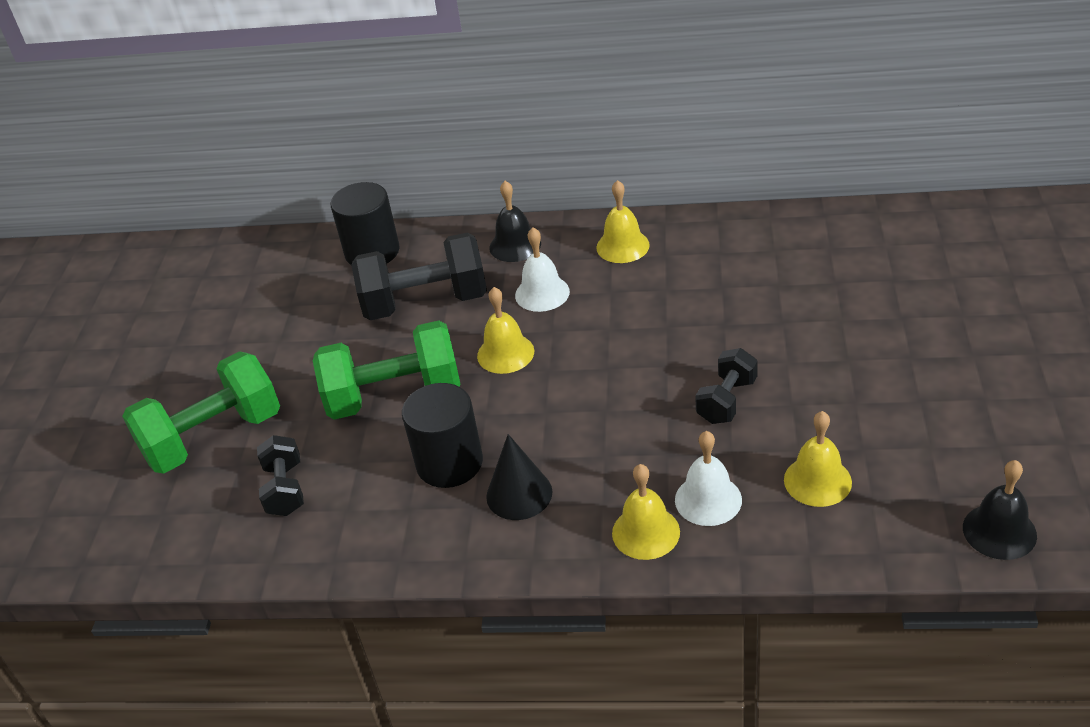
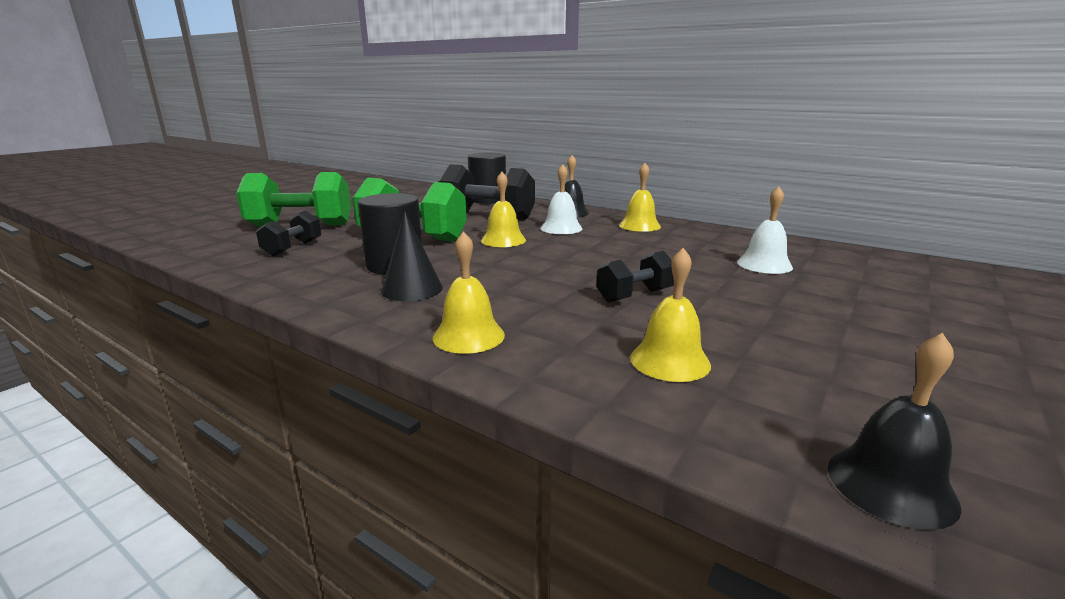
camera: 25 degrees right, 20 degrees down
(708, 499) = (548, 337): white bell -> white bell (764, 264)

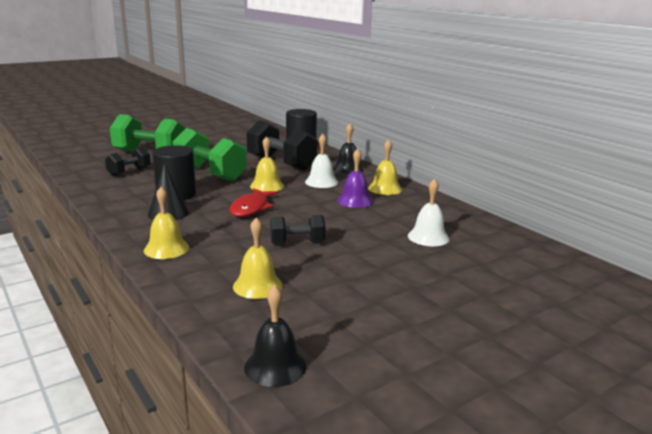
camera: 20 degrees right, 0 degrees up
(518, 266) = (251, 208): none -> red fish
(627, 241) = (355, 201): none -> purple bell

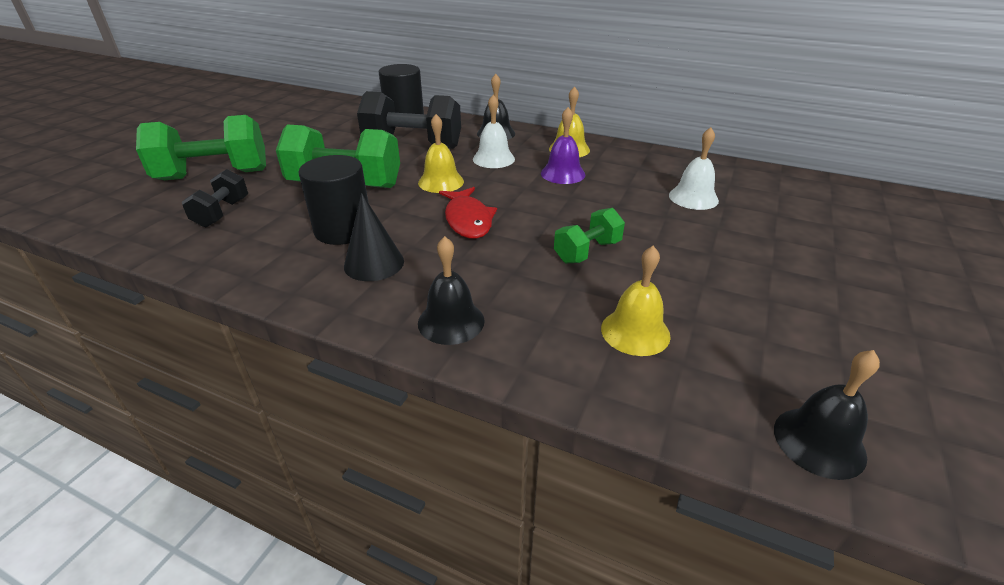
camera: 30 degrees left, 15 degrees up
(166, 249) = (451, 321): yellow bell -> black bell
(297, 243) = (587, 252): black dumbbell -> green dumbbell

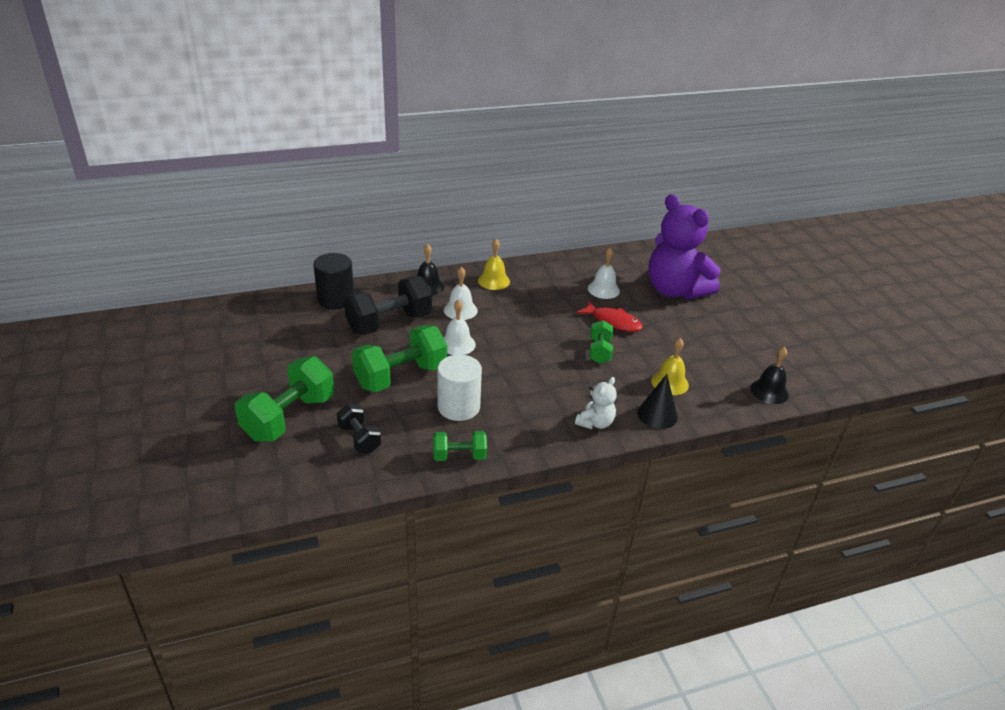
camera: 45 degrees left, 0 degrees up
(259, 271) = (459, 456): none -> green dumbbell
(343, 230) = (458, 407): black cylinder -> white cylinder
(374, 263) = (511, 416): black cone -> black cone (657, 414)
(441, 182) = (457, 344): yellow bell -> white bell
(451, 321) = (595, 423): black bell -> white teddy bear
(468, 220) = (515, 363): red fish -> red fish (613, 322)
(563, 174) = (517, 303): purple bell -> none
(808, 234) = (675, 290): none -> purple teddy bear

